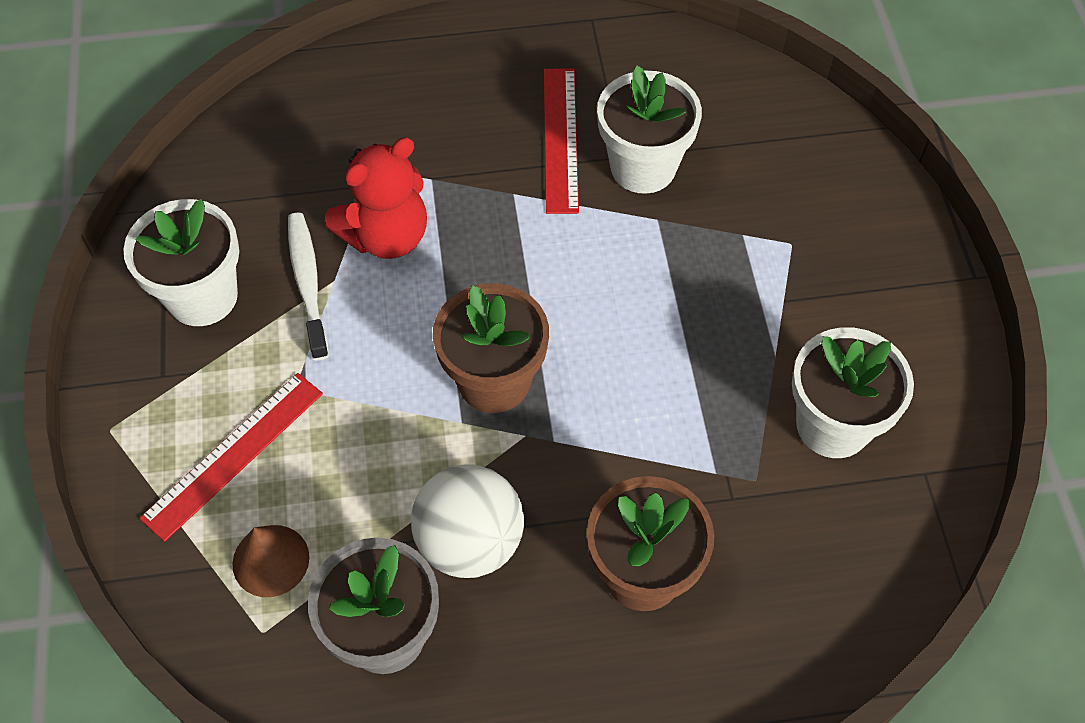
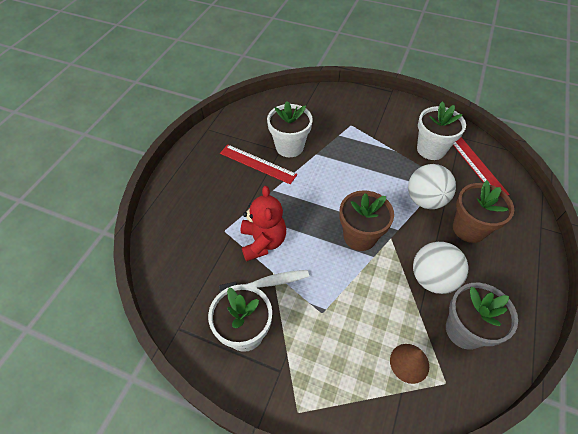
camera: 60 degrees left, 5 degrees down
(234, 455) = (344, 355): red ruler -> red ruler (477, 166)
(308, 283) = (267, 283): white toothbrush -> white toothbrush turned 150 degrees clockwise
(667, 463) = (425, 200): none -> white ball

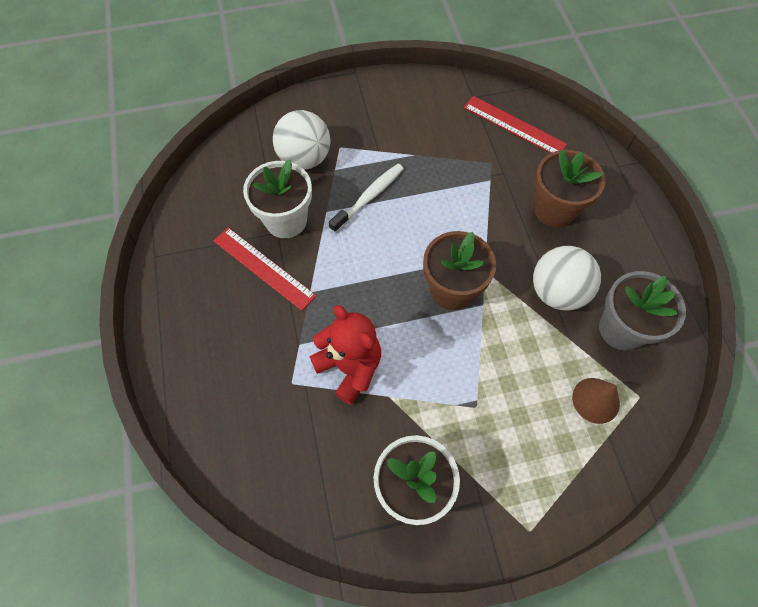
camera: 35 degrees left, 10 degrees up
(257, 164) = (263, 268): red ruler -> red ruler turned 45 degrees clockwise
(267, 283) = (393, 413): white toothbrush -> white toothbrush (369, 197)
(425, 200) = (489, 201): white ball -> white ball (305, 158)
(431, 149) = (453, 131): white flower pot -> none

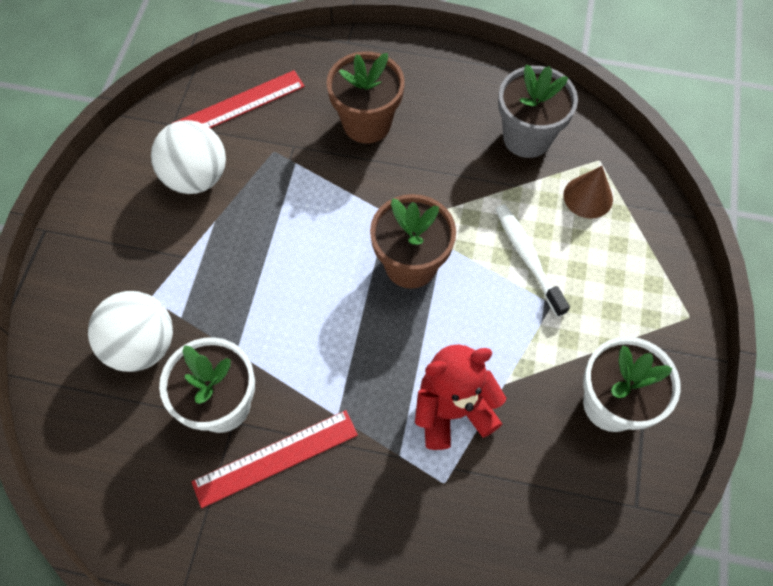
camera: 65 degrees left, 0 degrees up
(369, 197) = (244, 295): white toothbrush -> white toothbrush (528, 258)
(557, 292) = (462, 170): white ball -> white ball (196, 177)

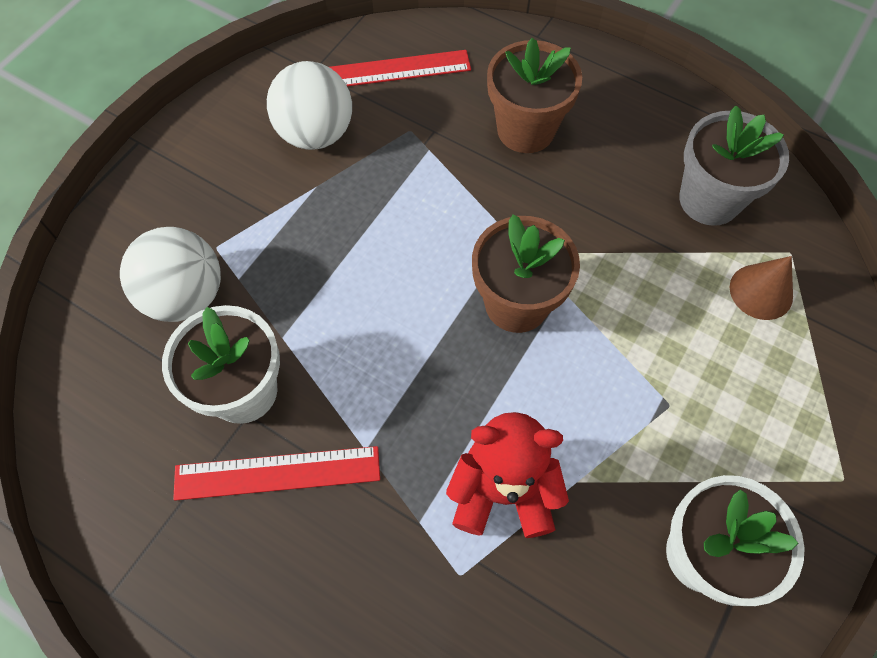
camera: 20 degrees right, 0 degrees up
(528, 258) = (660, 340): white toothbrush -> none

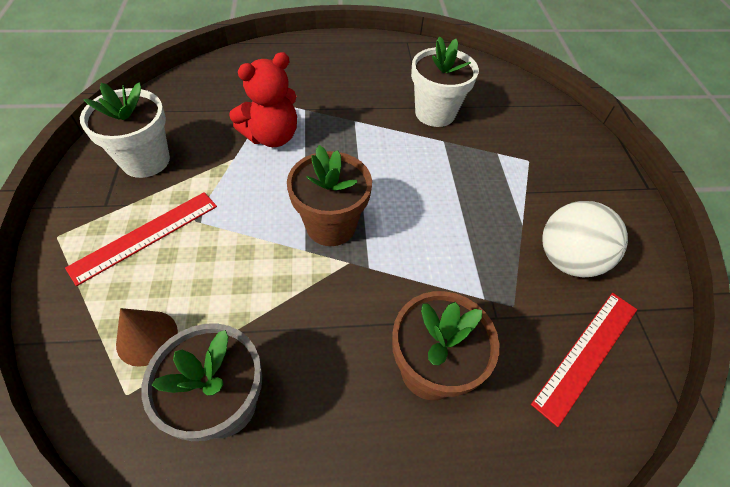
camera: 140 degrees right, 10 degrees down
(185, 296) = (511, 133): white ball -> none
(277, 473) = (385, 95): red ruler -> red ruler (145, 235)

